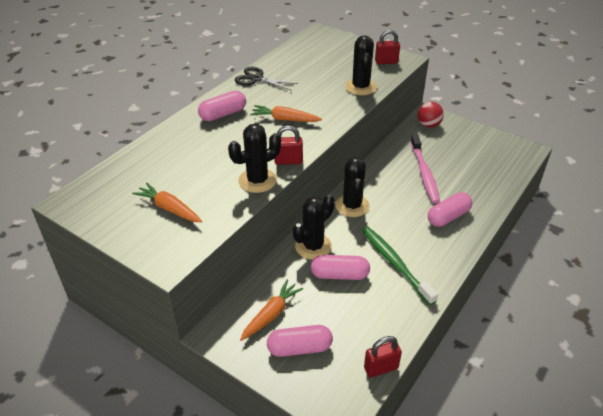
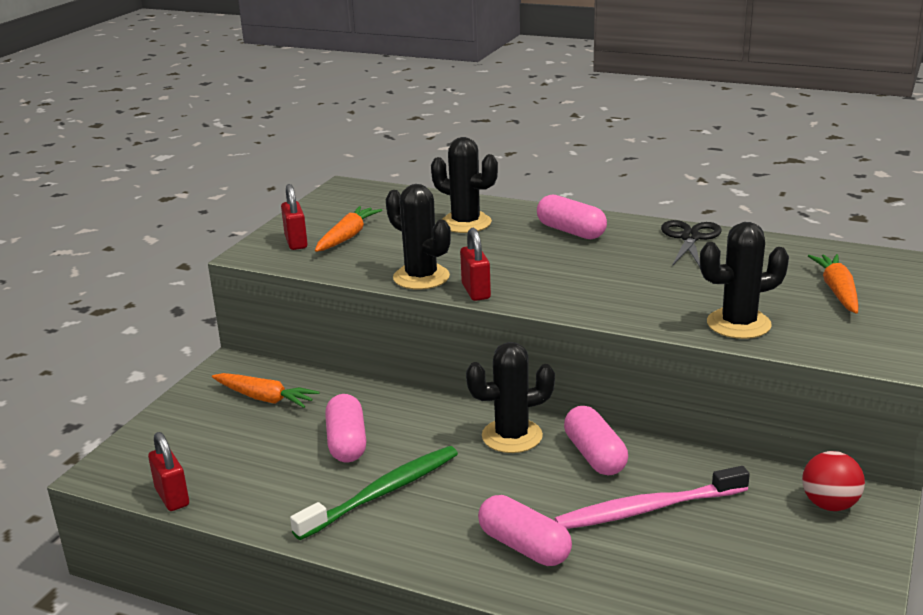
camera: 80 degrees right, 15 degrees down
(285, 119) = (585, 274): orange carrot -> orange carrot (837, 291)
(299, 348) = (208, 427): pink capsule -> pink capsule (595, 455)
(313, 246) = (402, 412): black cactus -> black cactus (466, 223)
(386, 62) = (863, 340): red padlock -> red padlock (296, 242)

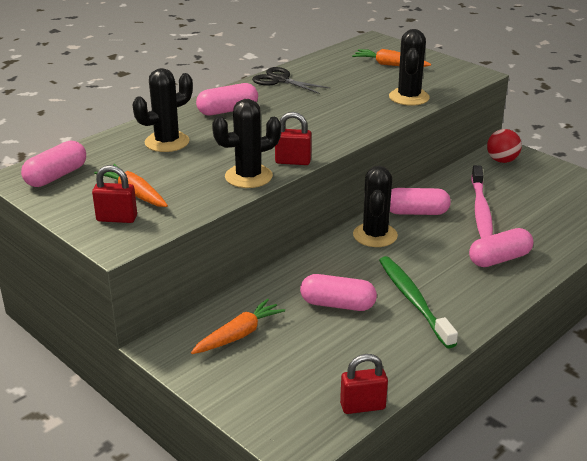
camera: 70 degrees left, 5 degrees up
(358, 200) = (56, 176): none -> pink capsule

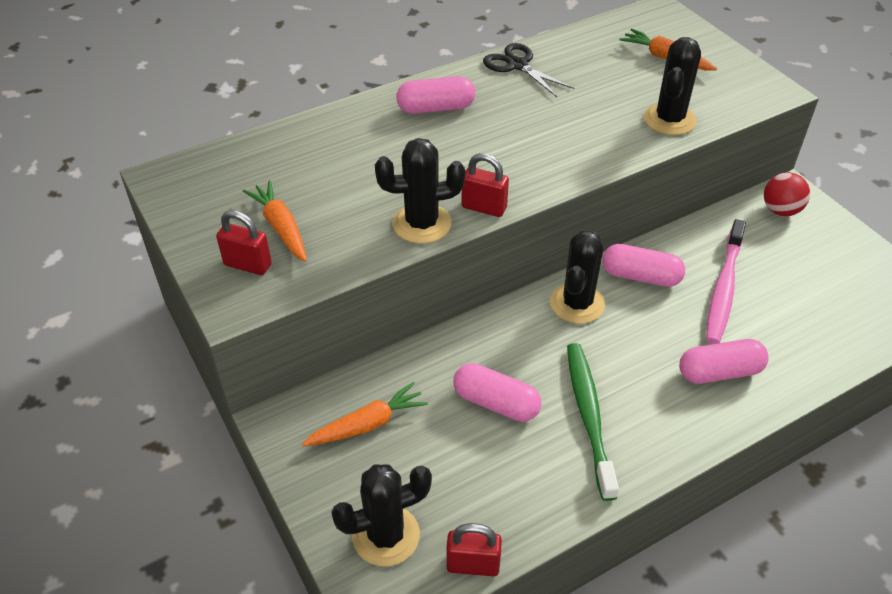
camera: 15 degrees right, 15 degrees up
(56, 176) = (205, 184): pink capsule -> none
(167, 142) = (347, 149): black cactus -> black cactus (386, 535)

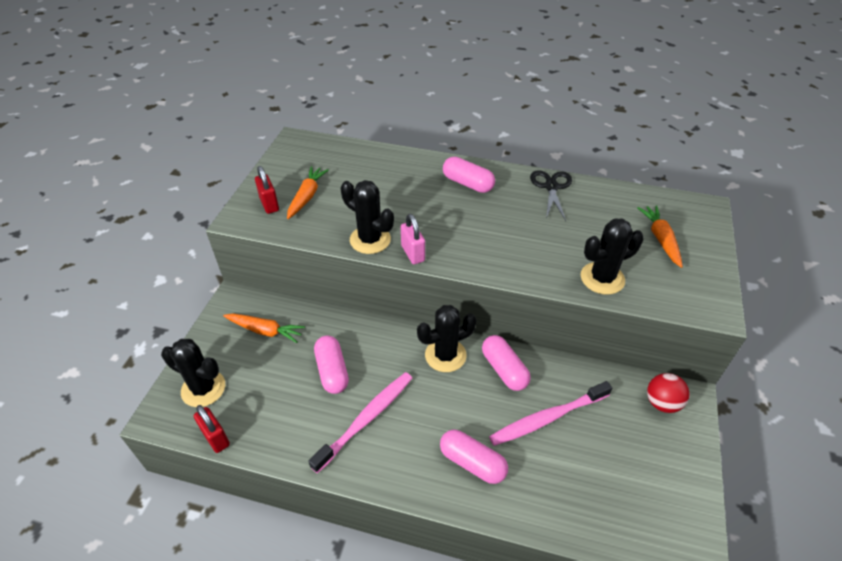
camera: 45 degrees right, 0 degrees up
(484, 207) = (413, 253): red padlock -> pink padlock
(589, 416) = (366, 419): green toothbrush -> pink toothbrush

